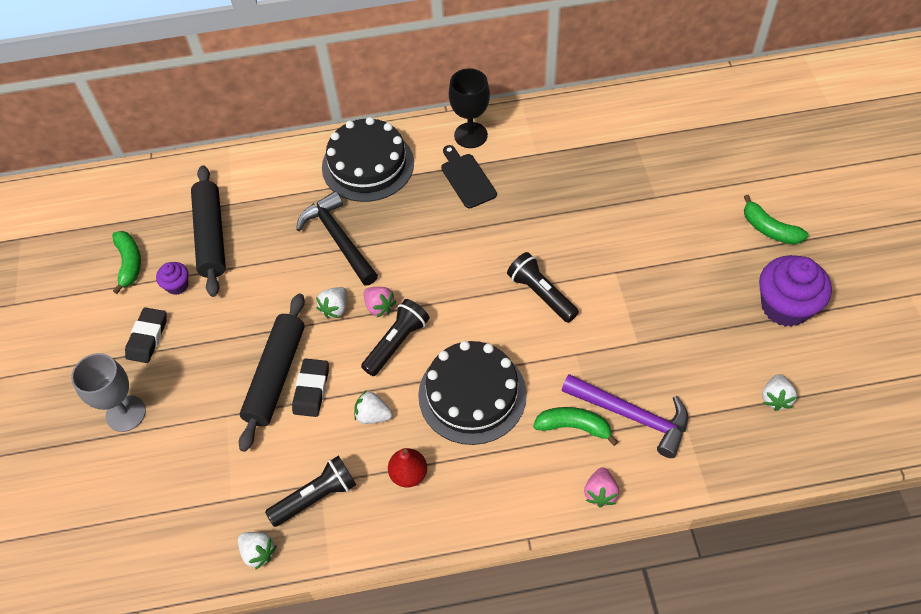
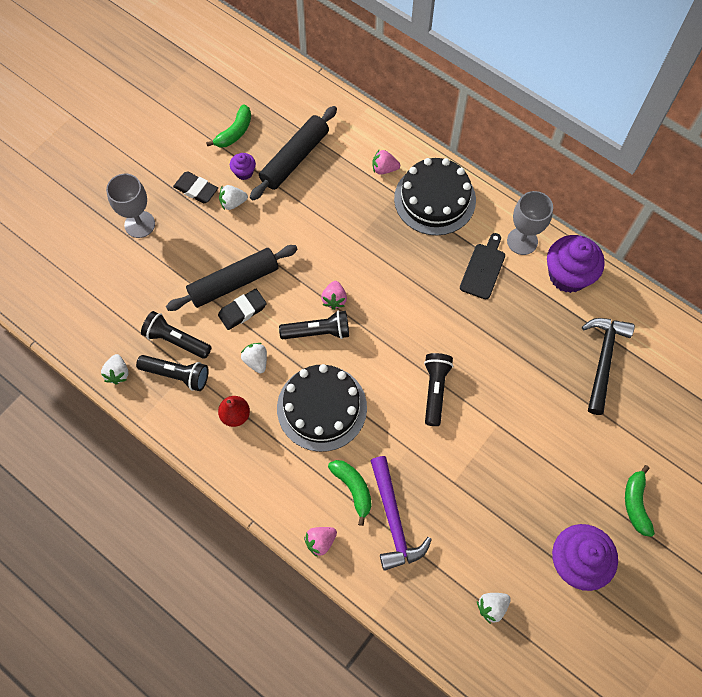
camera: 45 degrees right, 10 degrees up
(147, 337) = (196, 189): black eraser -> black eraser turned 60 degrees clockwise
(280, 470) = (176, 340): none -> black flashlight
(299, 179) = (384, 169): none -> pink strawberry
(335, 308) = (309, 275): white strawberry -> white strawberry (233, 203)
(339, 239) = (361, 232): black hammer -> black hammer (603, 360)
(470, 135) = (522, 241): black goblet -> grey goblet
(532, 128) = (568, 275): none -> purple cupcake

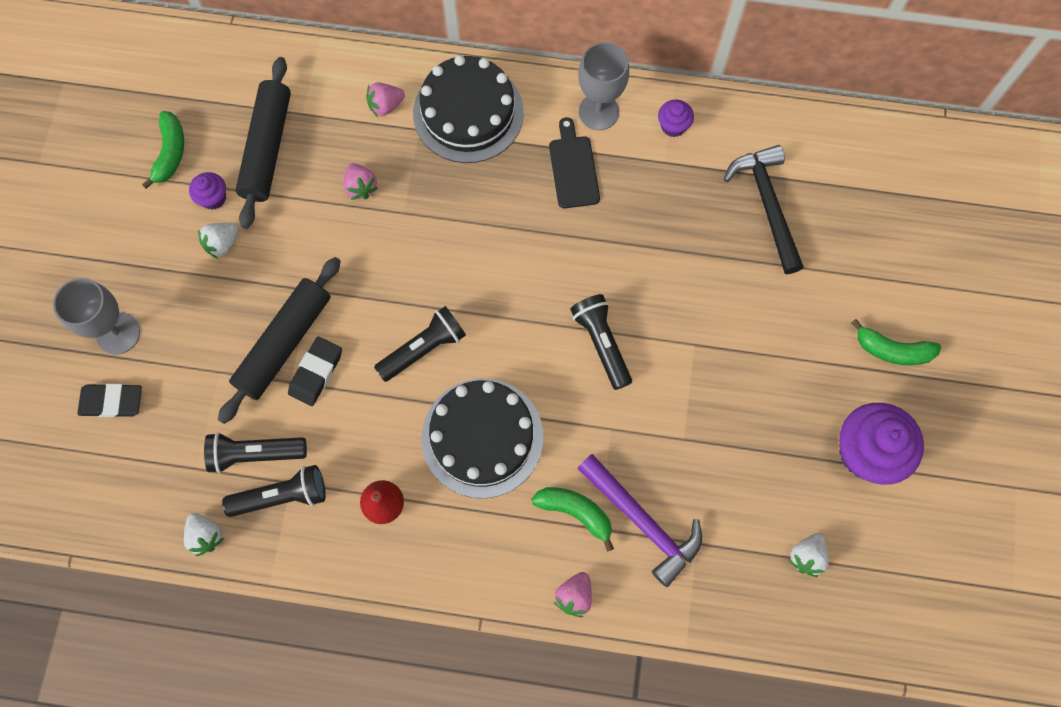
camera: 30 degrees left, 5 degrees up
(196, 189) = (164, 251): black eraser -> black eraser (112, 402)
(256, 361) = (370, 425): white strawberry -> none
(334, 299) = (420, 298): pink strawberry -> pink strawberry (361, 187)
(568, 275) = (673, 126): purple cupcake -> purple cupcake, size x0.49
(636, 504) = (892, 350): green banana -> green banana turned 45 degrees counterclockwise

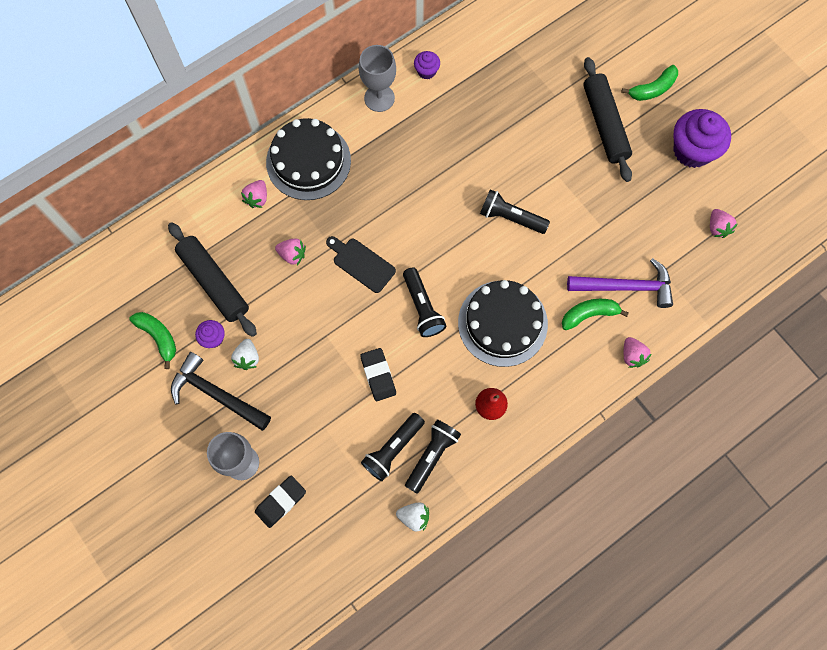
camera: 45 degrees left, 0 degrees up
(284, 343) = (343, 377): black rolling pin -> black rolling pin (605, 124)
(424, 349) = (422, 307): black flashlight -> black flashlight turned 150 degrees clockwise
(573, 168) = (398, 140): black cutting board -> black cutting board (361, 263)
(767, 205) = (518, 70): black hammer -> black hammer (216, 394)
(806, 556) = (717, 227): white strawberry -> pink strawberry

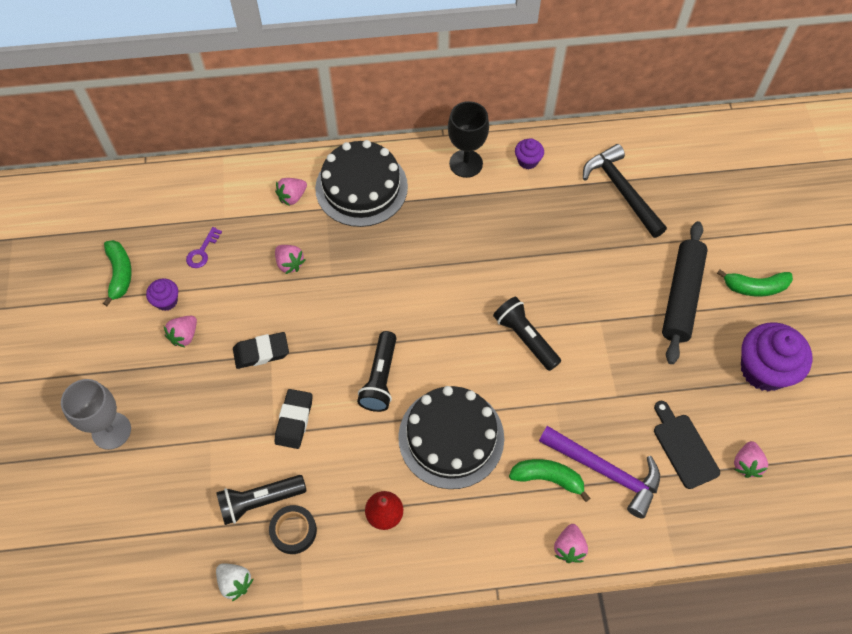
camera: 30 degrees right, 10 degrees down
(214, 282) = (202, 251): black rolling pin -> purple key
(216, 394) = (133, 354): black hammer -> black hammer (621, 191)
(247, 358) = (184, 336): white strawberry -> pink strawberry
(281, 502) = (120, 490): black eraser -> black eraser (261, 352)
(361, 263) = (348, 305): black cutting board -> black cutting board (683, 447)
(379, 98) = (466, 163): grey goblet -> black goblet
(432, 456) = (293, 531): black flashlight -> black tape

